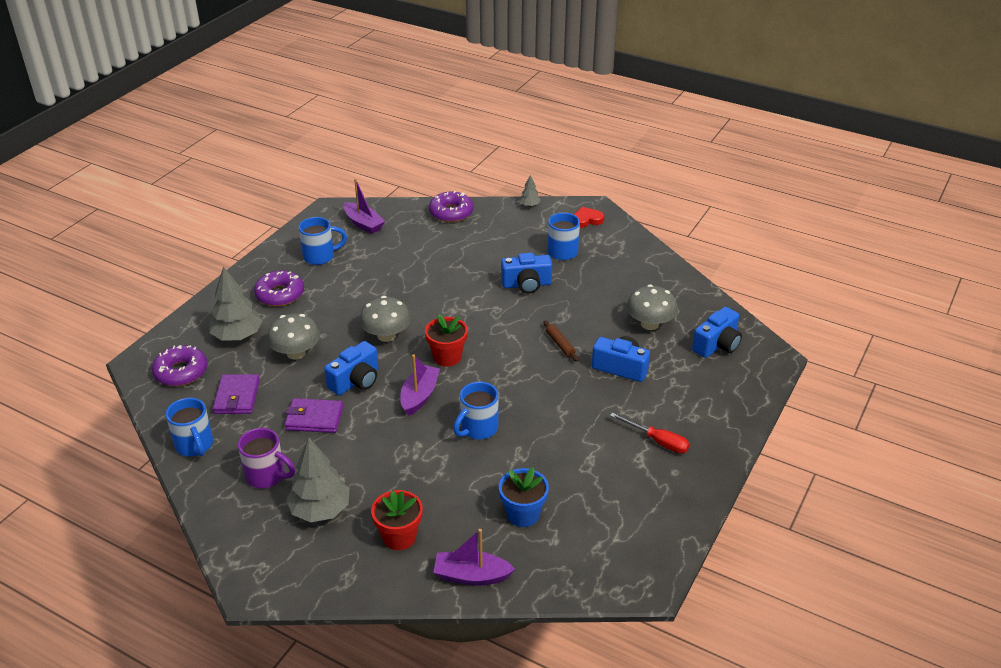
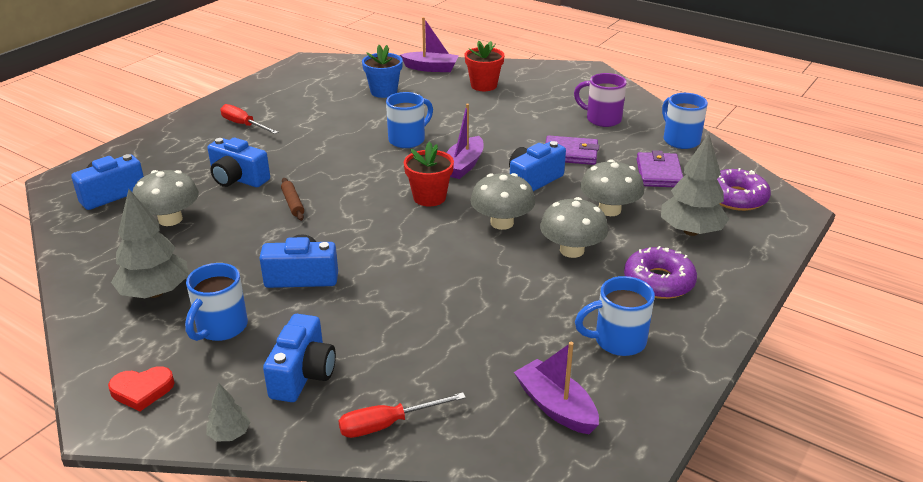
camera: 175 degrees left, 5 degrees down
(320, 510) = (549, 100): grey tree -> grey tree (155, 292)
(335, 314) = (572, 250): none -> grey mushroom
(451, 213) = (388, 424): purple donut -> red screwdriver
(503, 231) = (303, 374): none -> blue camera

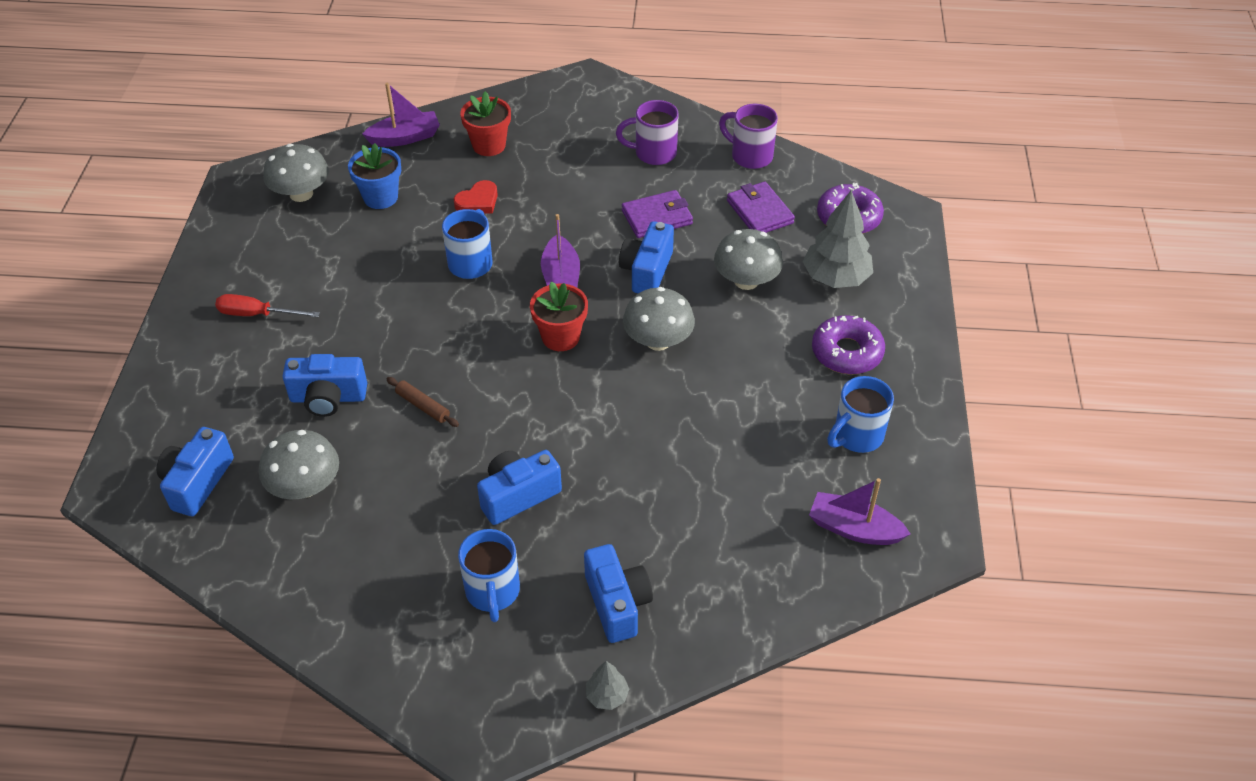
camera: 30 degrees left, 15 degrees up
(142, 390) = (482, 695): red heart -> red heart (478, 201)
(155, 292) = (384, 584): grey tree -> none
(388, 424) = (733, 615): red screwdriver -> none
(572, 250) = (747, 348): grey mushroom -> grey mushroom (301, 194)
(680, 140) = (750, 156): blue mug -> purple mug

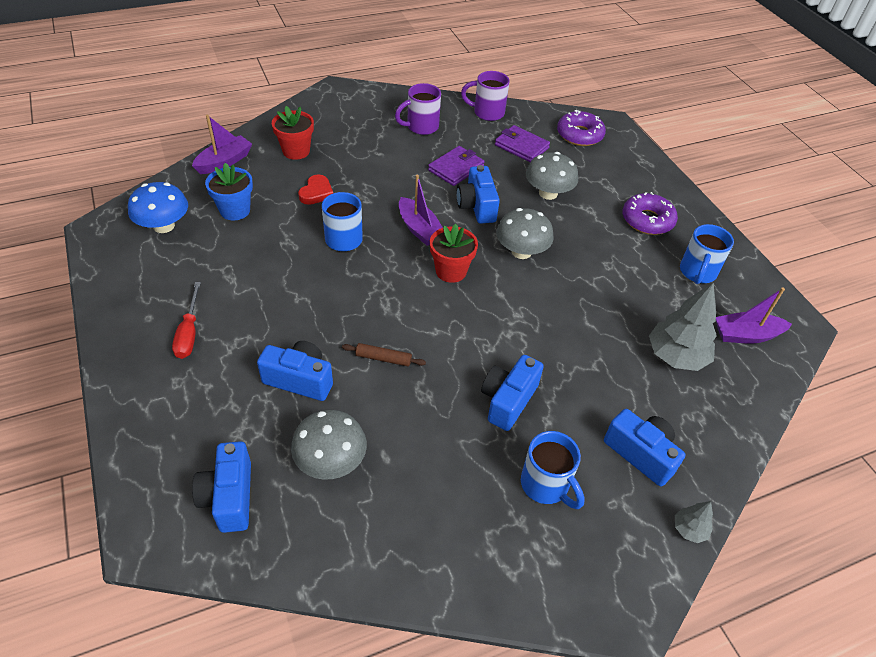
camera: 30 degrees left, 0 degrees up
(257, 314) = (189, 333): red screwdriver -> red screwdriver turned 75 degrees counterclockwise
(301, 194) = (164, 226): grey mushroom -> blue mushroom
(328, 398) = (299, 380): blue camera -> blue camera turned 135 degrees counterclockwise
(835, 278) = (602, 175): grey tree -> grey tree (676, 356)

